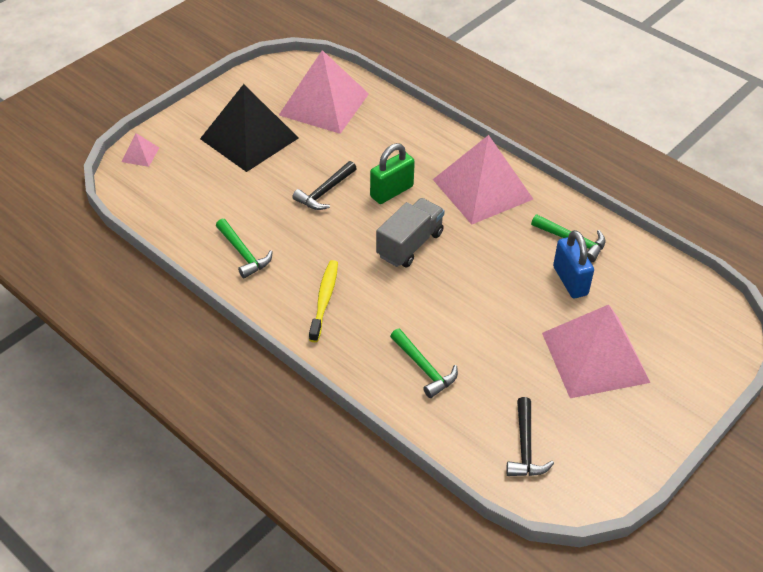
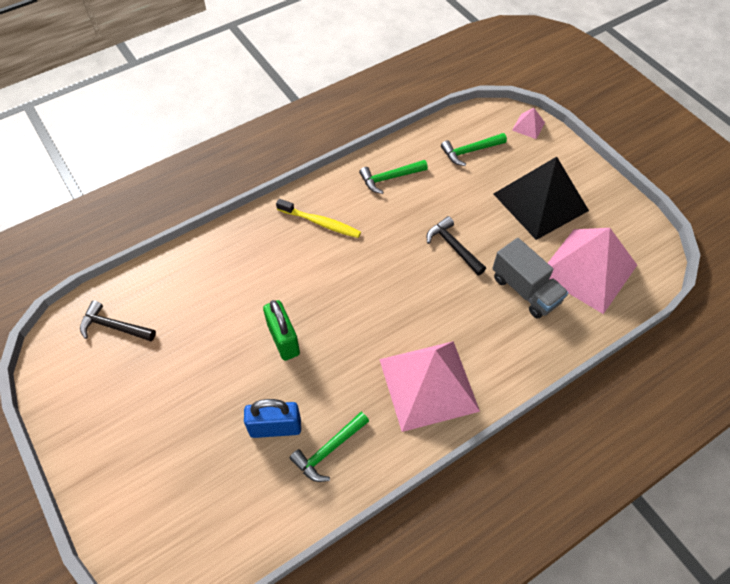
camera: 105 degrees right, 10 degrees up
(391, 191) = (442, 300): green padlock -> green padlock (283, 340)
(410, 244) = (366, 299): grey truck -> grey truck (525, 290)
(424, 368) = (222, 276): green hammer -> green hammer (470, 151)
(595, 357) = (176, 416): pink pyramid -> none

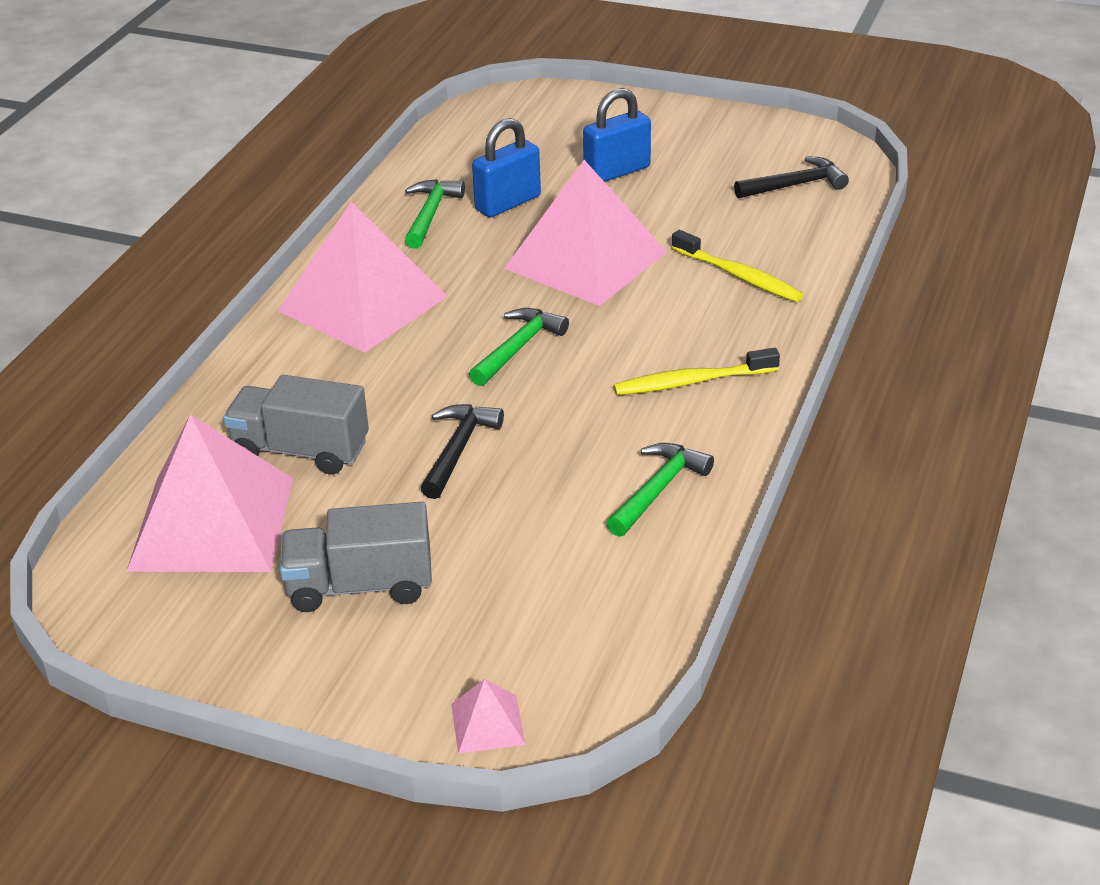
camera: 145 degrees right, 20 degrees down
(185, 414) = (617, 171): none -> blue padlock
(226, 275) = (738, 275): none -> yellow toothbrush
(283, 340) = (586, 260): green padlock -> pink pyramid
(453, 247) = (458, 449): black hammer -> black hammer turned 90 degrees counterclockwise
(470, 151) = (562, 607): green hammer -> green hammer (518, 348)
(540, 202) = (360, 586): black pyramid -> grey truck

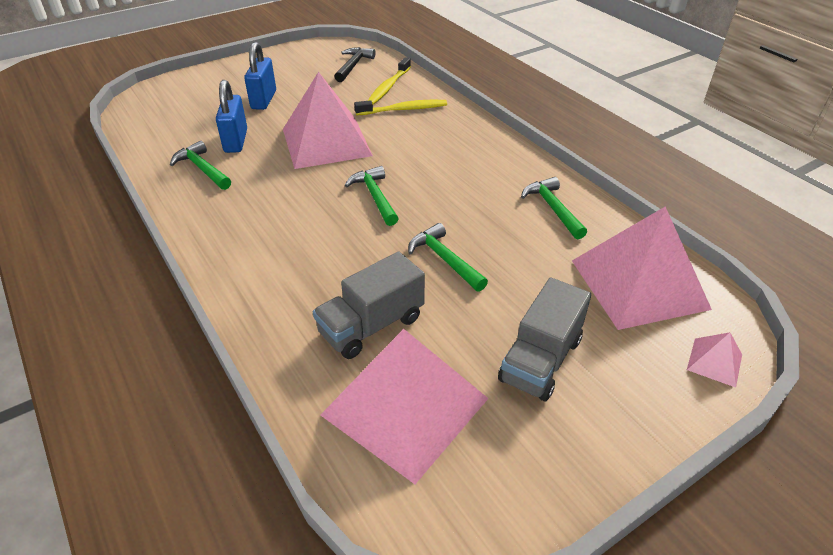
camera: 55 degrees left, 5 degrees up
(362, 303) = (252, 232): pink pyramid -> pink pyramid (639, 284)
(458, 449) = (444, 259): black hammer -> green hammer
(692, 382) = (473, 159): yellow toothbrush -> yellow toothbrush (389, 87)

